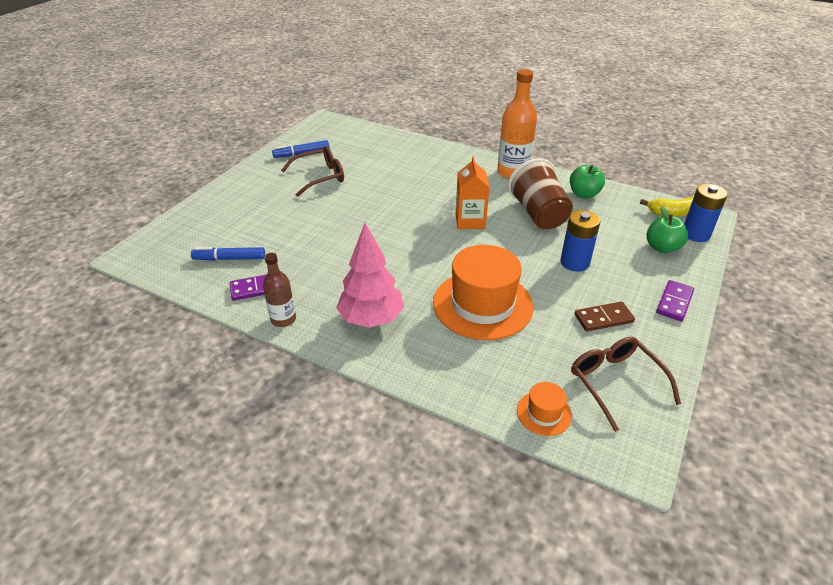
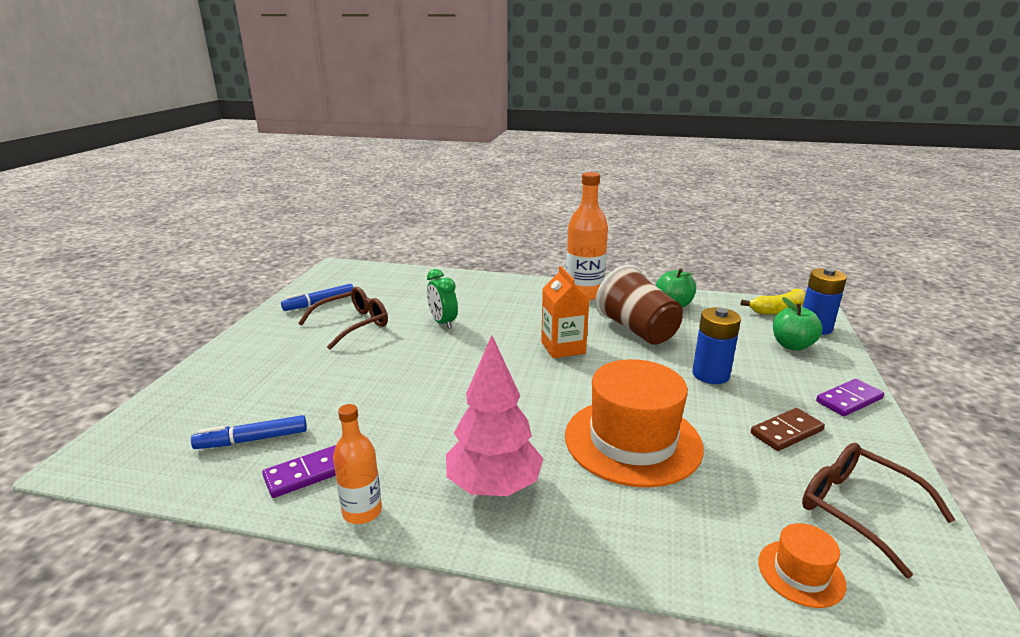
camera: 15 degrees left, 15 degrees down
(283, 319) = (362, 511): brown bottle -> orange bottle
(387, 185) = (443, 323): none -> green clock
(674, 302) = (849, 400): purple domino -> purple domino turned 45 degrees clockwise

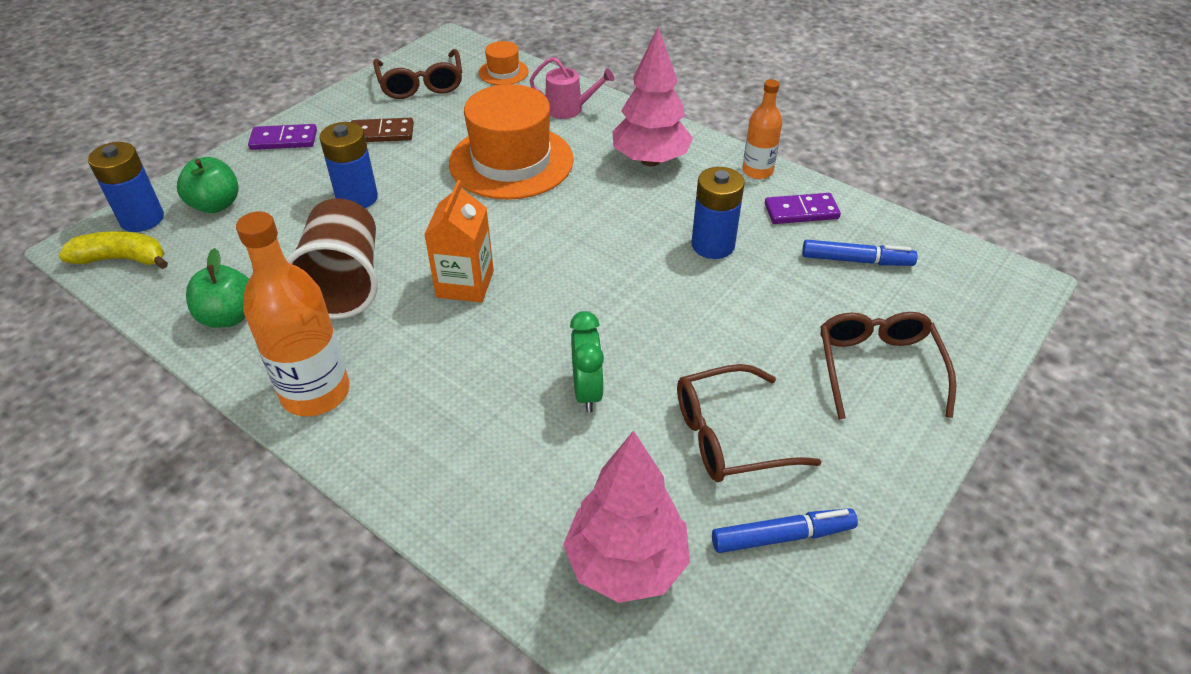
camera: 155 degrees left, 20 degrees up
(251, 372) = (878, 367): none -> brown glasses
(391, 284) = (626, 564): none -> pink tree
(392, 418) = (713, 245): none -> blue battery
(646, 532) = (568, 109): none -> pink watering can

